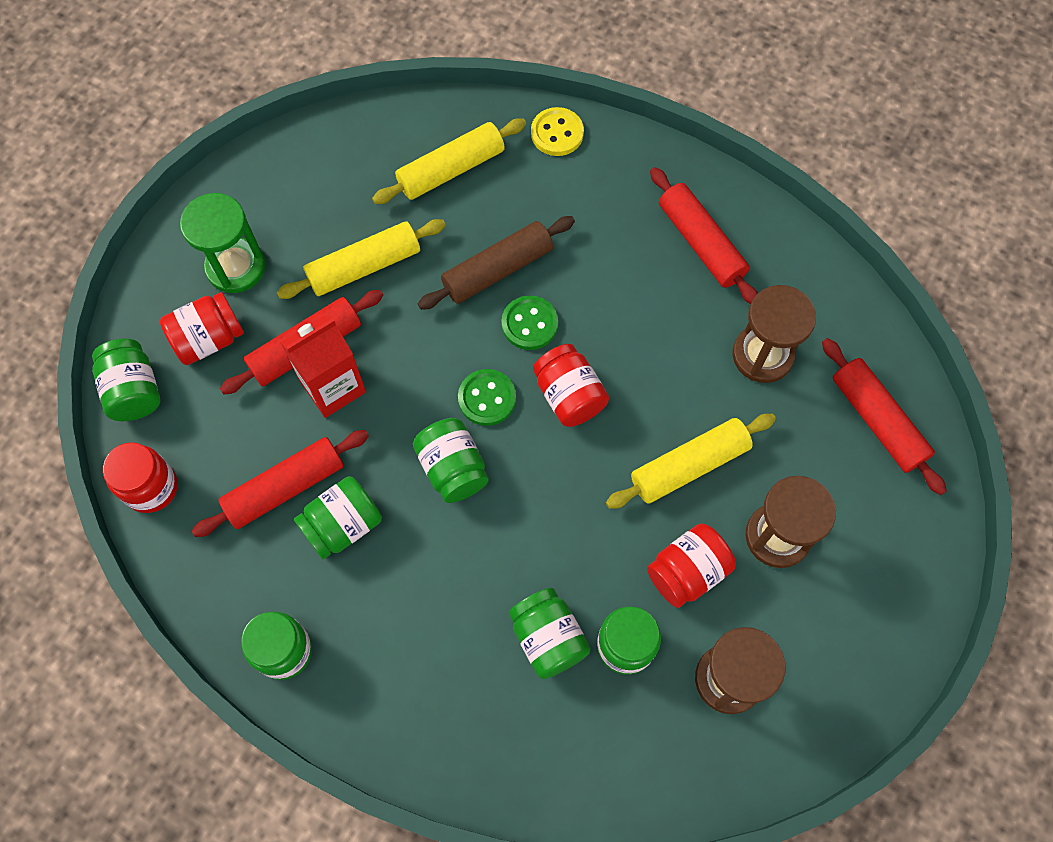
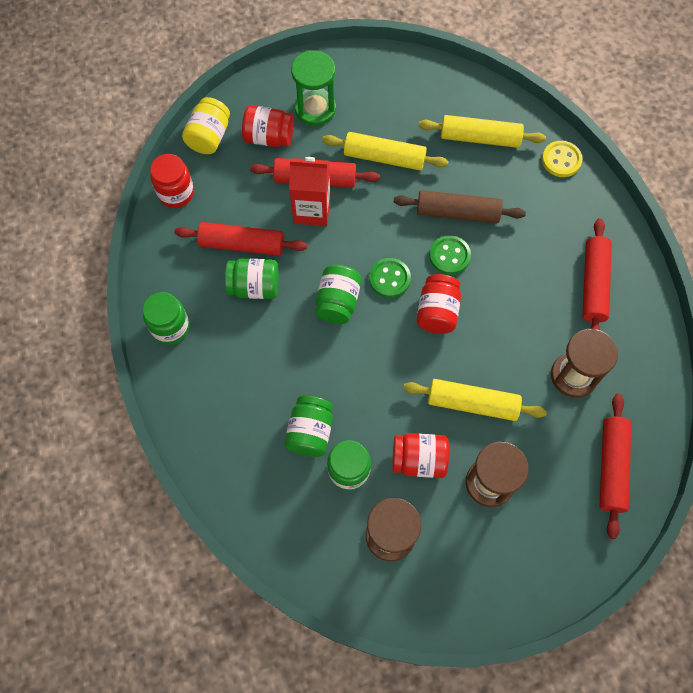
camera: 40 degrees right, 0 degrees up
(134, 390) = (209, 136): green jar -> yellow jar

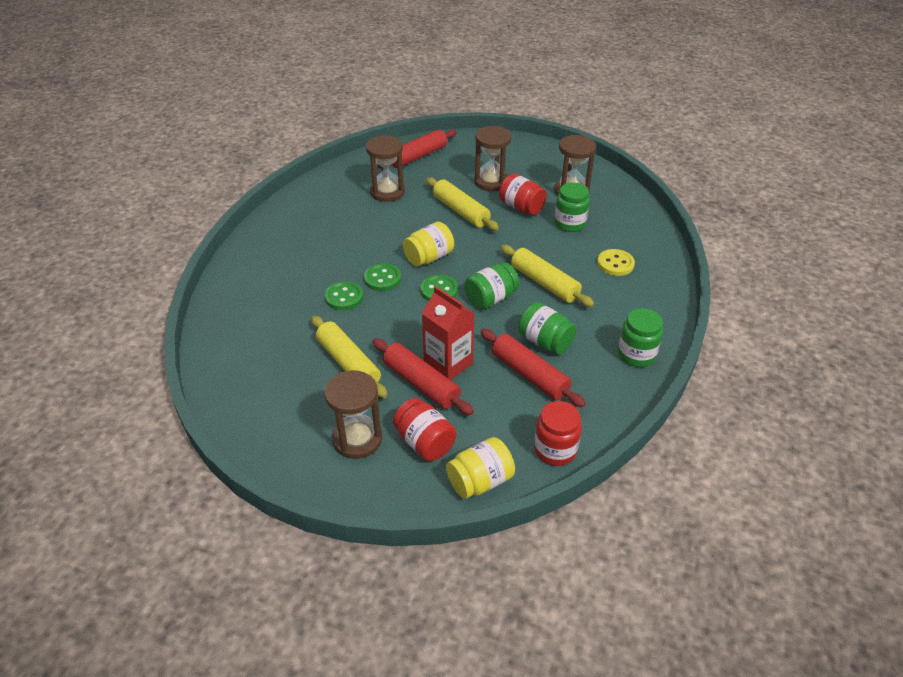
camera: 140 degrees left, 25 degrees down
(310, 432) = (578, 250): green jar -> none
(315, 109) = (357, 439): green hourglass -> brown hourglass
(437, 312) = (429, 257): red jar -> yellow jar
(457, 213) = (344, 297): brown rolling pin -> green button
(480, 138) = (261, 330): yellow rolling pin -> yellow rolling pin (544, 283)
(561, 160) = (231, 283): yellow button -> yellow button (615, 264)
(594, 284) = (315, 217): red rolling pin -> none

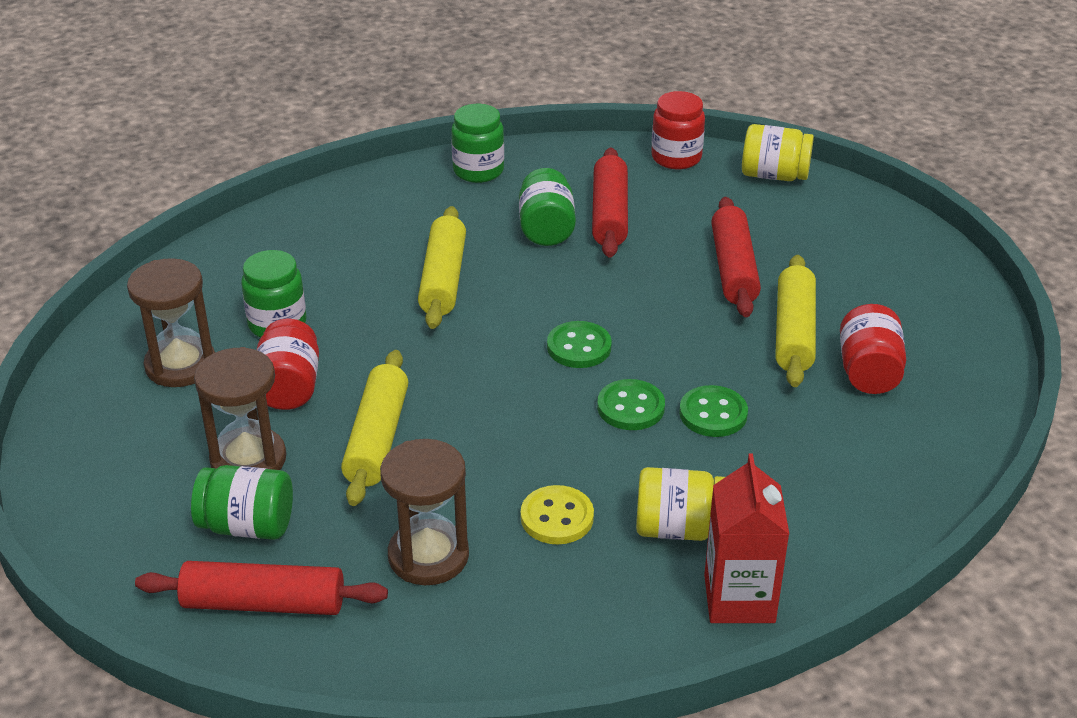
camera: 135 degrees left, 5 degrees down
(357, 439) = (858, 261): brown hourglass -> none
(425, 442) = (791, 224): red jar -> red jar (868, 372)
(429, 257) = (529, 397): yellow jar -> yellow jar (678, 528)
(448, 363) = (679, 269): red carton -> red carton (739, 599)
(490, 299) = (533, 301): green jar -> green jar (247, 526)
(615, 264) = (327, 249): yellow button -> yellow button (557, 517)

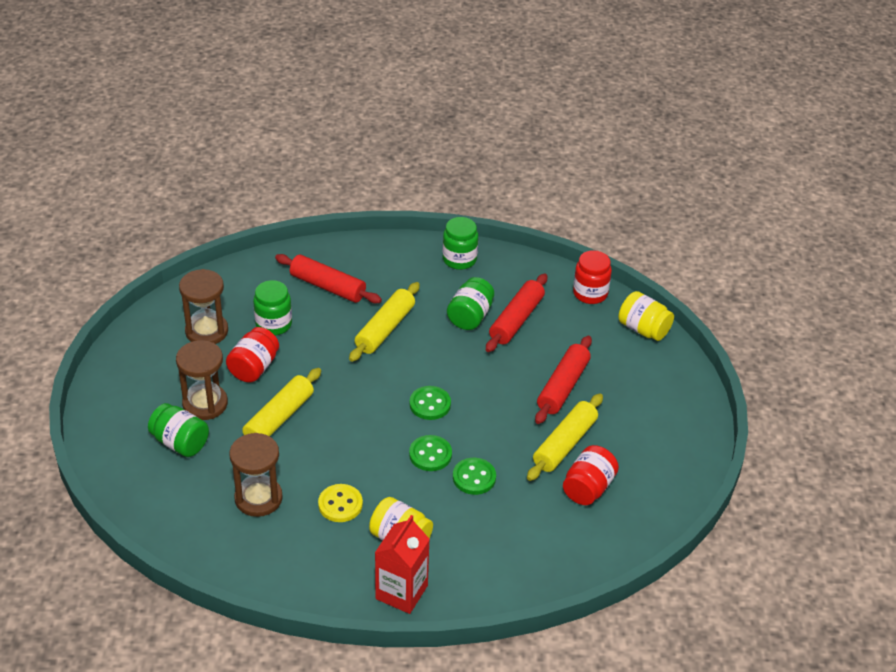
camera: 25 degrees right, 5 degrees up
(264, 603) = (161, 490): red rolling pin -> red rolling pin (328, 286)

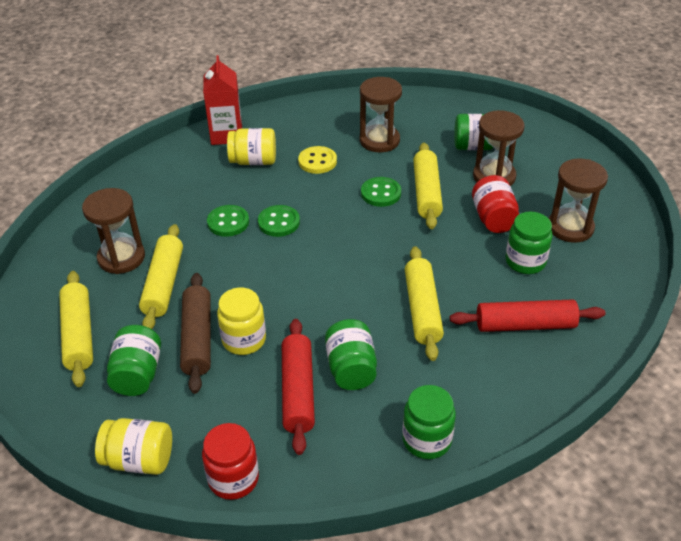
camera: 150 degrees right, 0 degrees up
(430, 404) = (314, 260): green button -> green button (381, 193)
(529, 370) = (244, 340): none -> yellow jar
(563, 387) = (197, 339): red rolling pin -> brown rolling pin
(588, 488) = (121, 258): red jar -> brown hourglass
(620, 382) = (138, 374): none -> green jar
(652, 433) = (79, 334): none -> yellow rolling pin

